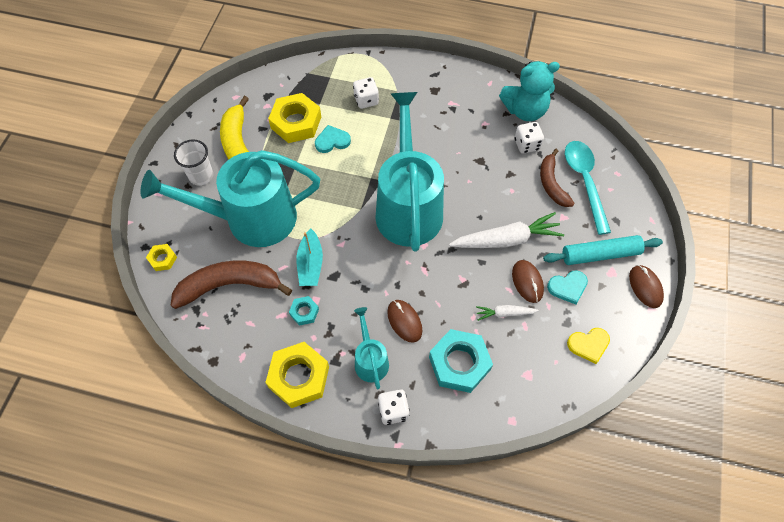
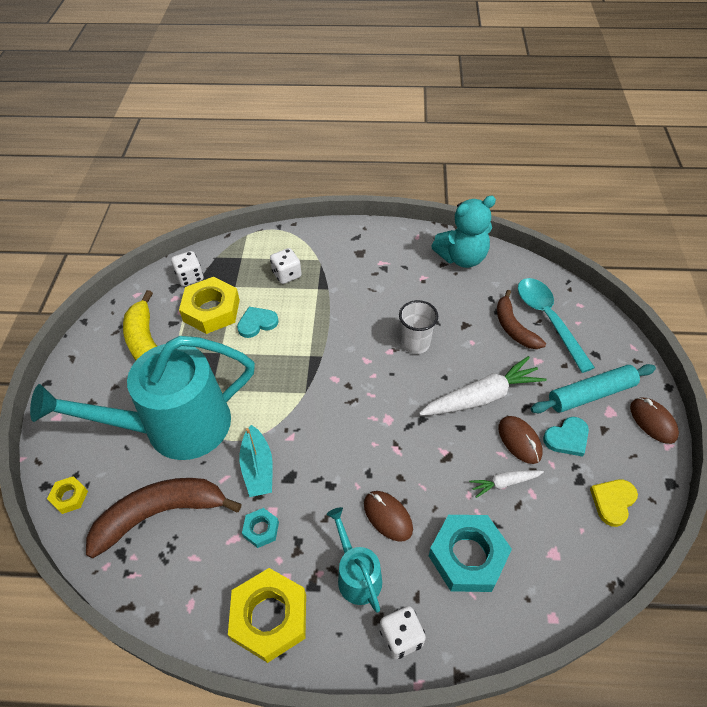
camera: 10 degrees left, 10 degrees down
(201, 176) = (107, 388): white cup -> white cup (415, 343)
(408, 206) = (360, 380): turquoise watering can -> none
(526, 144) = (474, 292): white dice -> white dice (190, 277)
(588, 345) = (613, 501): yellow heart -> yellow heart turned 150 degrees clockwise

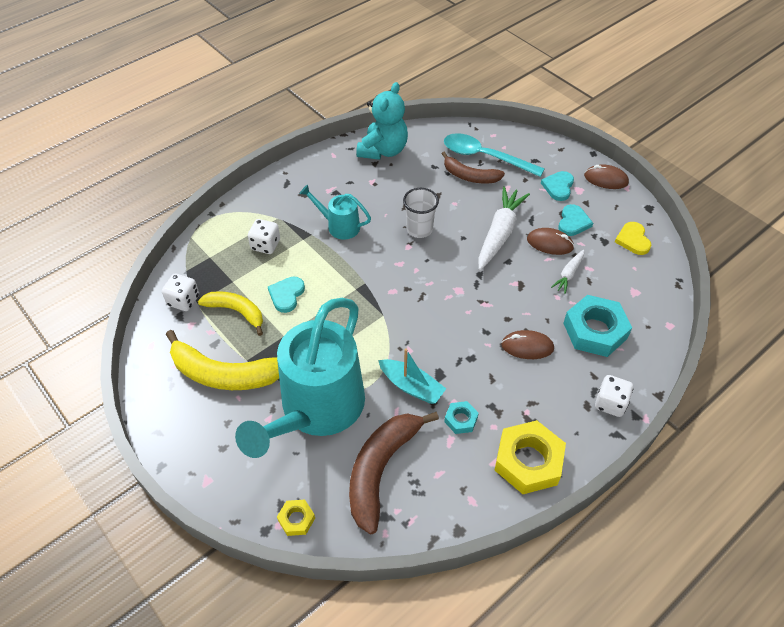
camera: 45 degrees left, 0 degrees up
(211, 310) = (236, 312): yellow nut -> yellow banana
(356, 575) = (548, 393): turquoise watering can -> turquoise watering can (339, 226)
(591, 394) = (558, 187): turquoise rolling pin -> turquoise heart

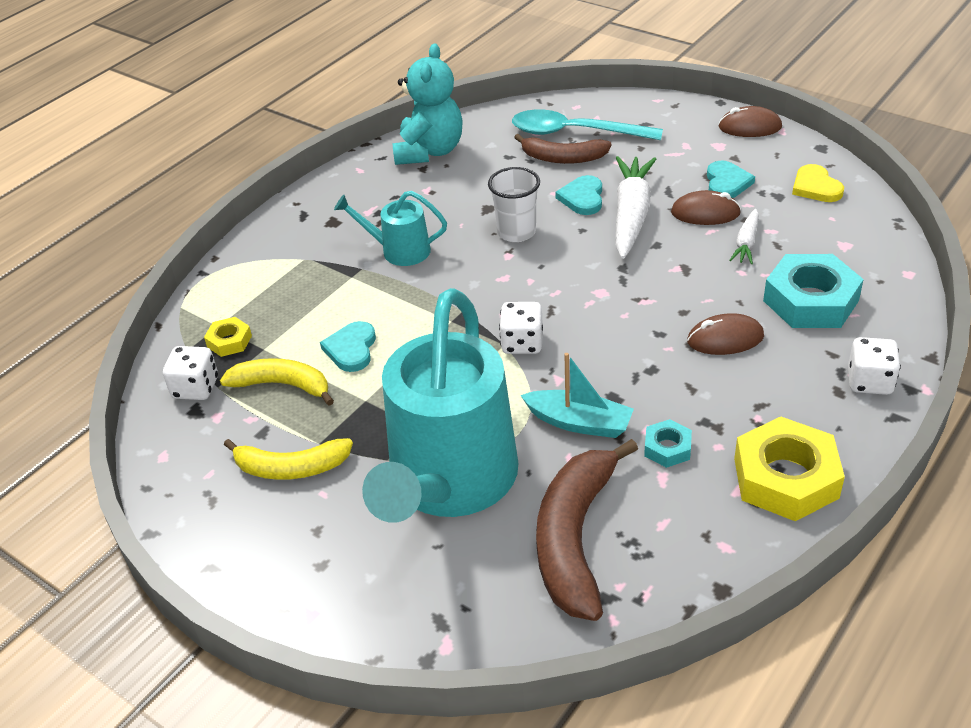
camera: 10 degrees left, 10 degrees down
(224, 374) = (291, 468): yellow banana -> yellow banana, size x0.63
(265, 245) = (298, 294): white dice -> white dice (522, 343)
(296, 519) = (470, 633): yellow nut -> yellow nut (229, 341)
(558, 187) = (689, 147): turquoise heart -> turquoise heart (582, 198)

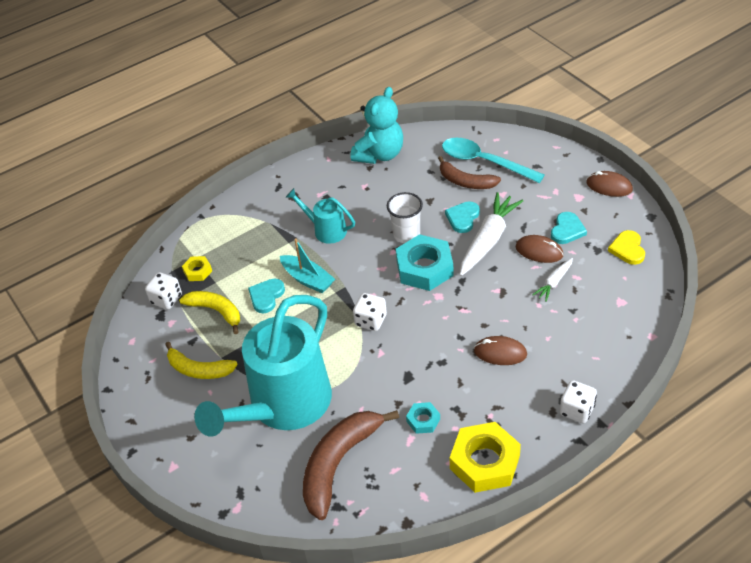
camera: 20 degrees right, 5 degrees up
(579, 422) = (378, 387): turquoise boat -> turquoise boat (308, 279)
(810, 300) = (572, 339): turquoise nut -> turquoise nut (424, 268)

